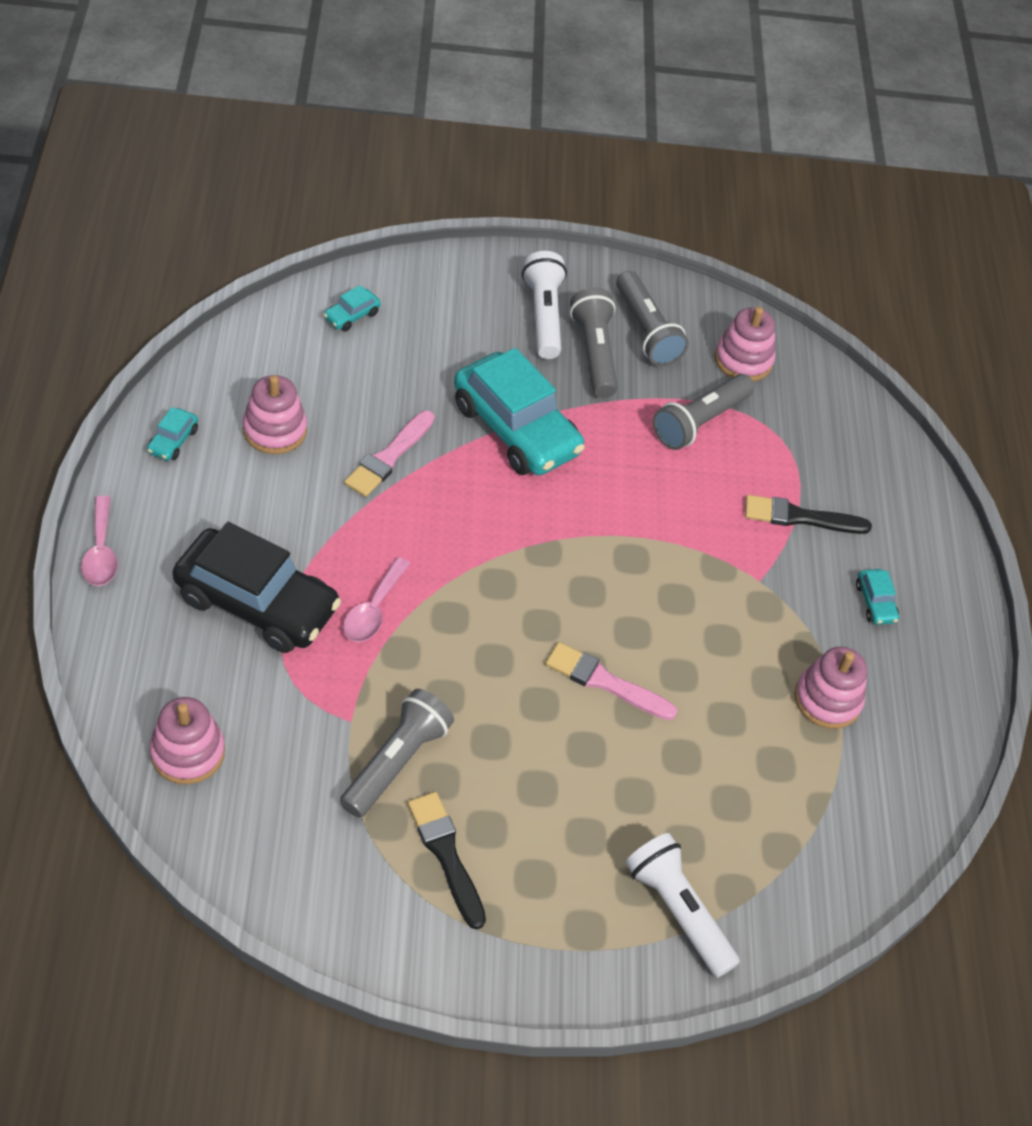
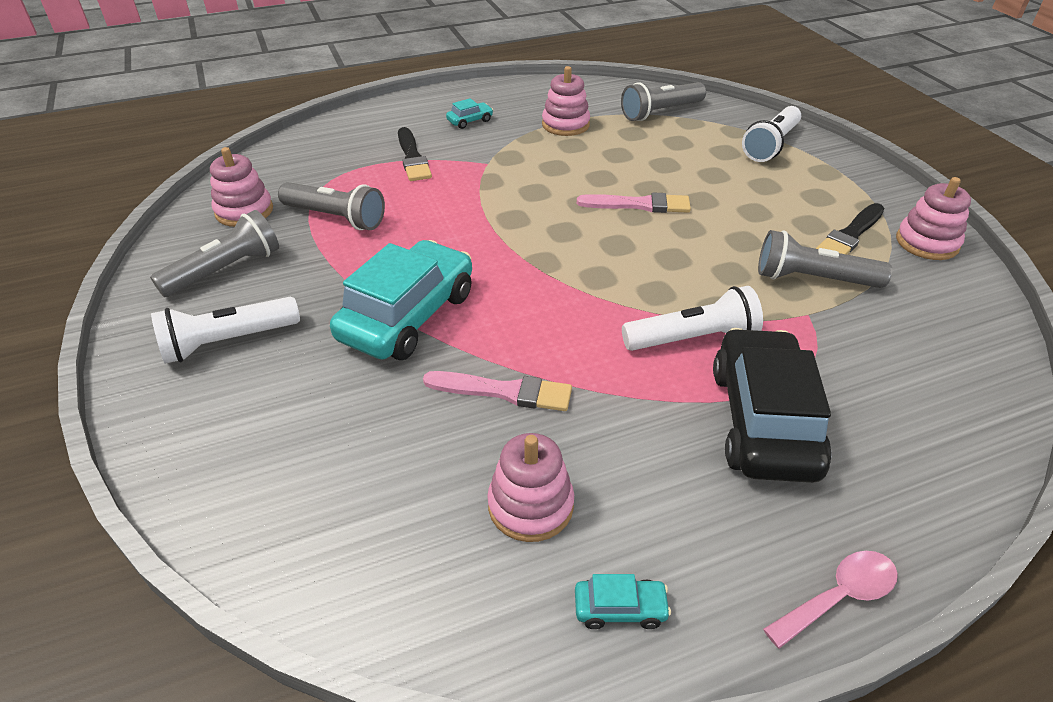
camera: 105 degrees left, 10 degrees down
(187, 752) = (952, 401): pink stacking toy -> pink stacking toy (927, 243)
(352, 316) = (290, 509): turquoise car -> none
(373, 610) = (693, 338): pink spoon -> white flashlight
(594, 353) = (273, 294): grey flashlight -> grey flashlight (660, 112)
(605, 682) = (639, 205): pink brush -> pink brush turned 90 degrees counterclockwise

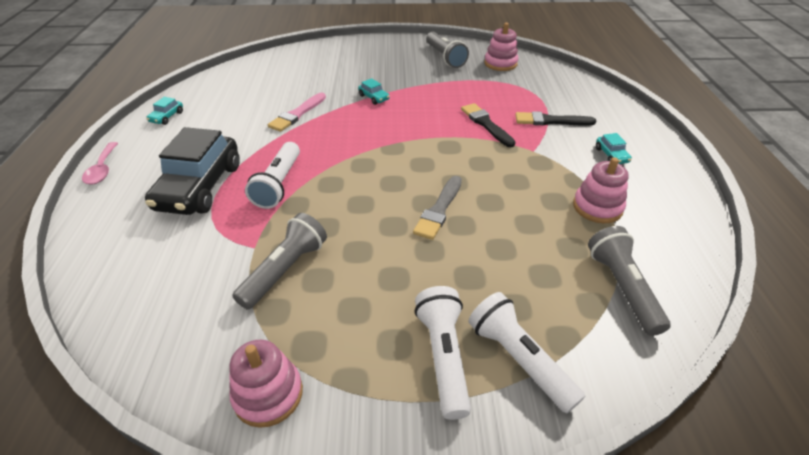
camera: 110 degrees right, 0 degrees up
(227, 342) = (388, 56): white flashlight -> white flashlight (443, 356)
(336, 218) = (481, 87): grey flashlight -> none
(408, 316) = (374, 98): turquoise car -> turquoise car, size x0.41
(530, 505) = (230, 108): pink stacking toy -> none
(639, 205) = (439, 210): pink brush -> grey brush
(763, 420) = (200, 187): black car -> black car turned 75 degrees clockwise
(850, 235) = (320, 332): black brush -> black brush (486, 124)

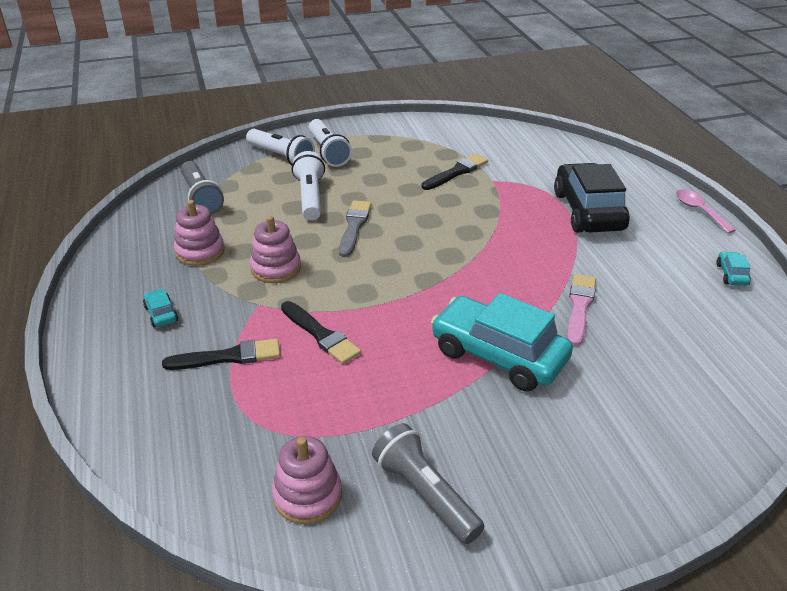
camera: 165 degrees right, 5 degrees down
(268, 394) = (421, 128): pink stacking toy -> pink stacking toy (276, 268)
(278, 184) = (518, 224): white flashlight -> white flashlight (310, 197)
(285, 270) = (456, 172): grey flashlight -> black brush
(374, 98) = (498, 355): turquoise car -> turquoise car, size x2.45

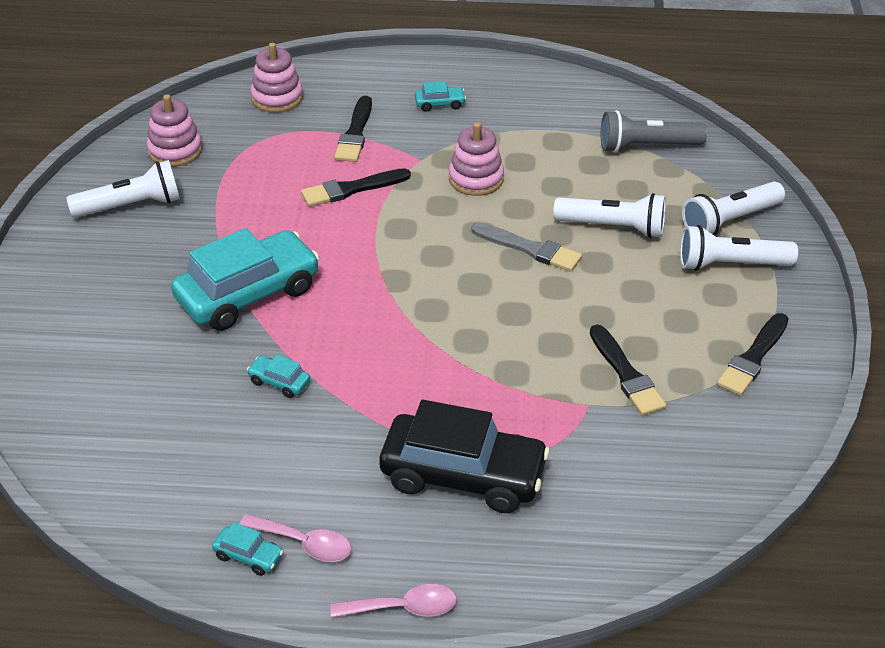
camera: 110 degrees right, 5 degrees up
(200, 252) = (533, 135): pink stacking toy -> pink stacking toy (277, 98)
(411, 137) = (753, 358): none -> black brush
(425, 494) = (131, 206): grey flashlight -> white flashlight
(579, 307) = (279, 382): pink brush -> turquoise car
(698, 255) = (304, 544): none -> pink spoon

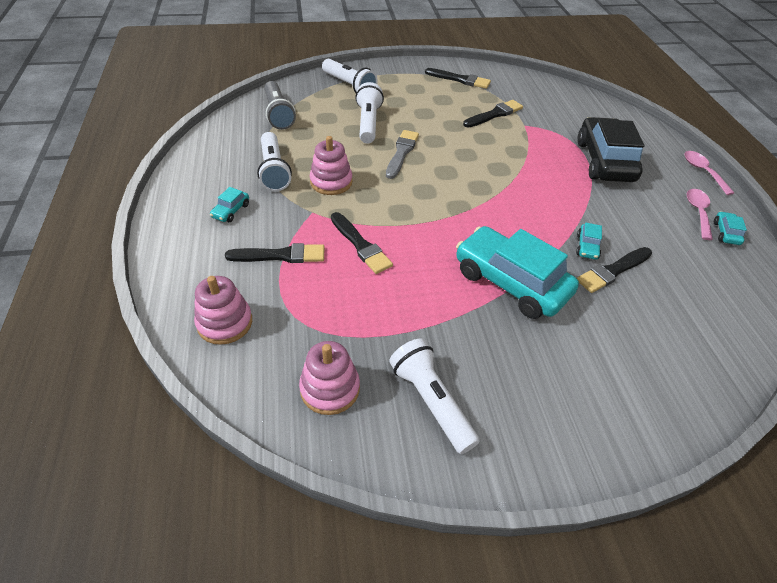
camera: 105 degrees left, 5 degrees up
(228, 392) = (613, 271): none -> black brush
(440, 104) = (231, 211): turquoise car -> turquoise car turned 135 degrees counterclockwise
(730, 264) = (388, 85): white flashlight -> white flashlight (274, 170)

